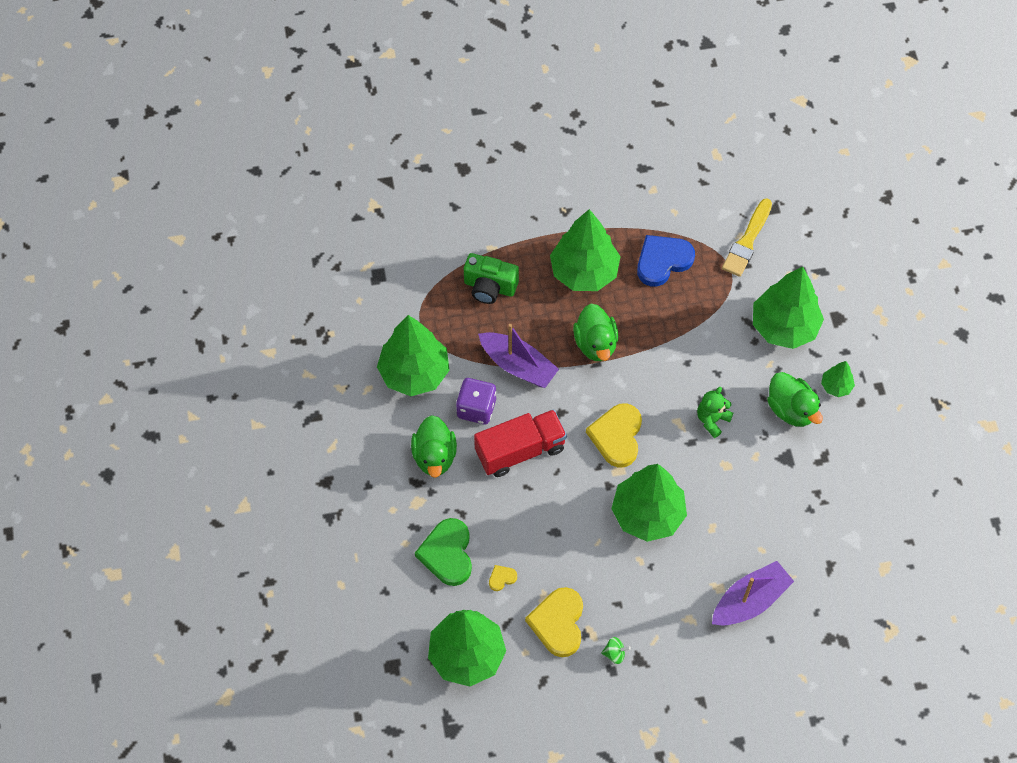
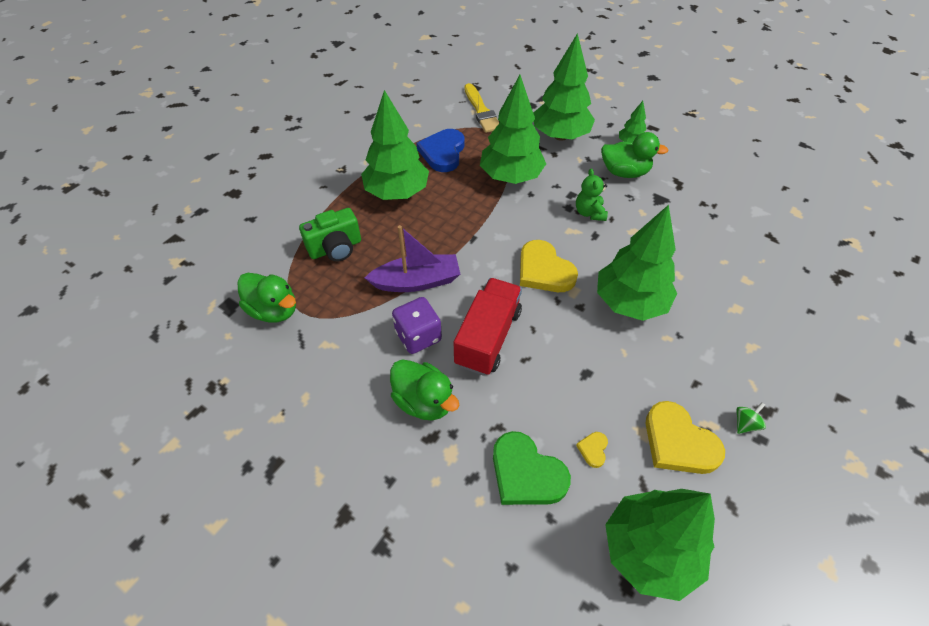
camera: 45 degrees left, 10 degrees down
(414, 373) = (336, 351): green tree -> green tree (511, 177)
(595, 343) = (457, 227): green duck -> green duck (274, 310)
(750, 600) = (764, 298): purple boat -> none

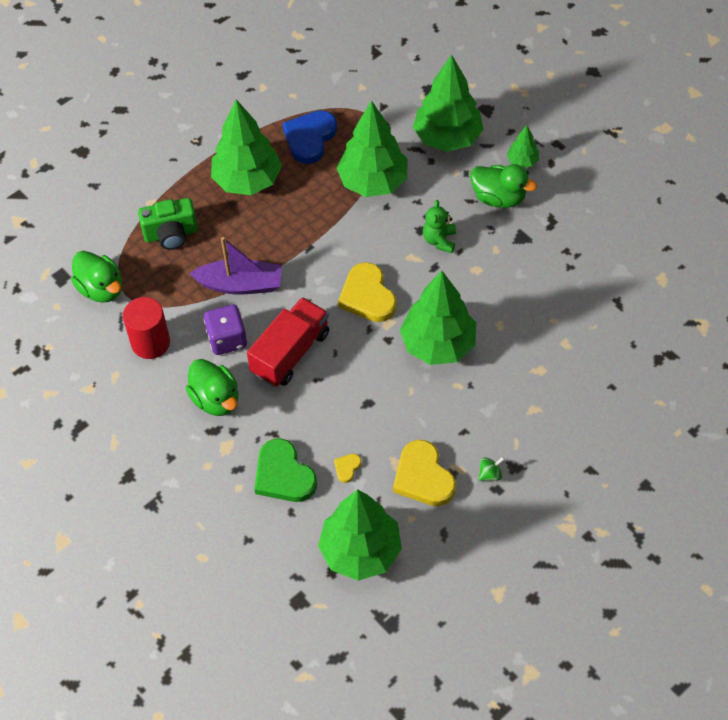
camera: 15 degrees right, 5 degrees up
(338, 354) = (150, 342): none -> red cylinder
(481, 111) = (370, 88): yellow brush -> none

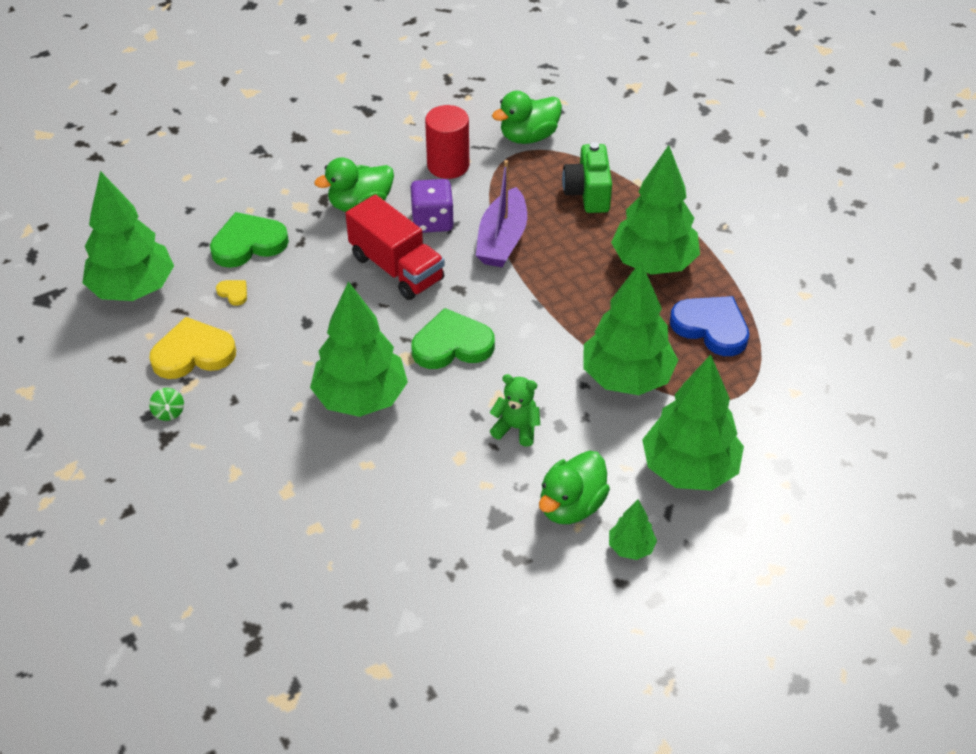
camera: 100 degrees right, 10 degrees down
(367, 296) = (452, 345): yellow heart -> green heart

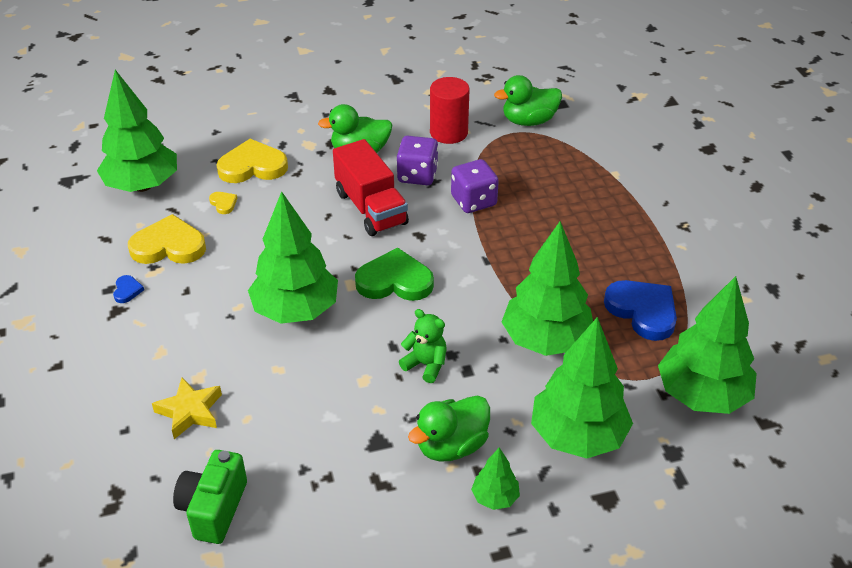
camera: 15 degrees right, 5 degrees down
(169, 412) = (127, 290): green spinning top -> blue heart
(248, 243) = (252, 166): green heart -> yellow heart
(293, 528) = (190, 411): none -> yellow star
(502, 240) = (473, 201): purple boat -> purple dice
(588, 193) = (565, 175): green camera -> green camera (213, 509)
(653, 263) = (606, 245): green tree -> green tree (702, 395)

